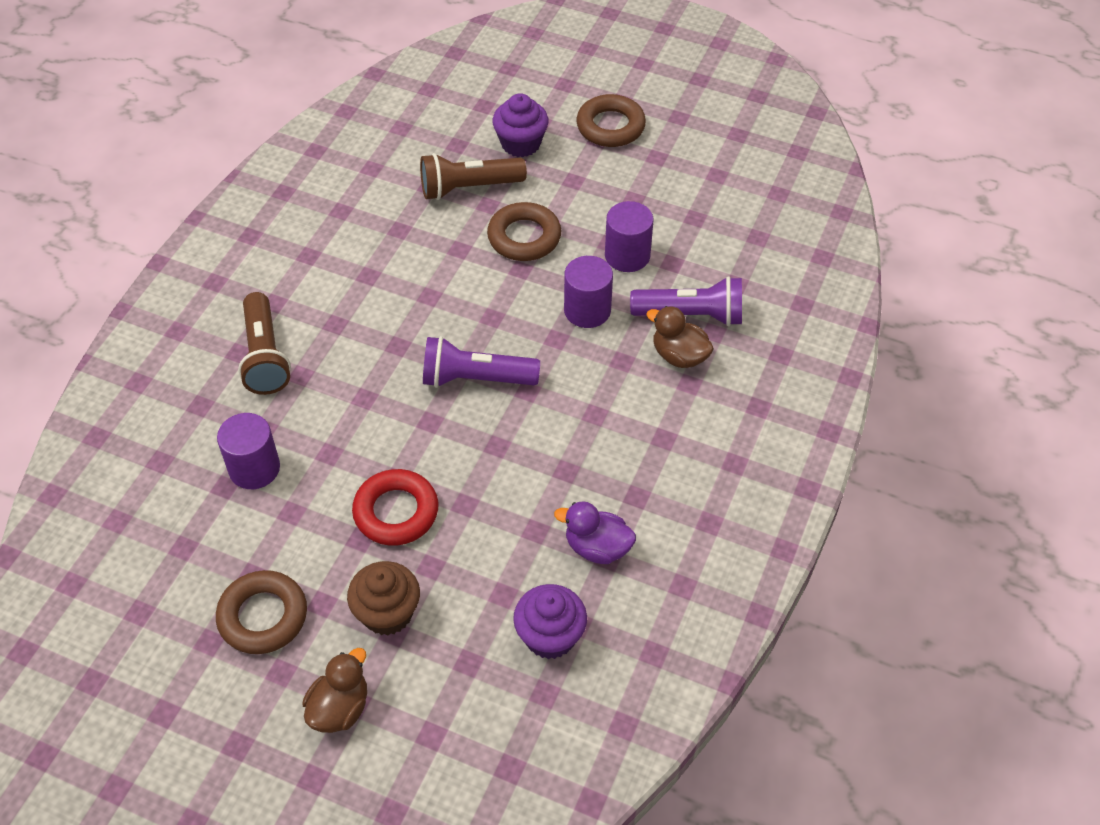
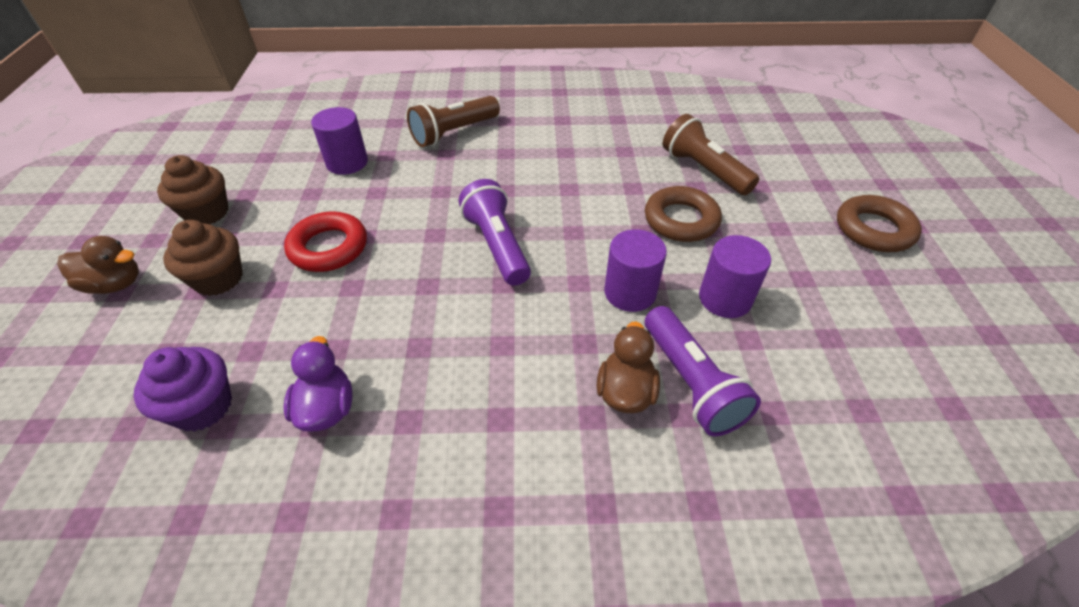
camera: 65 degrees right, 5 degrees down
(263, 616) = (207, 213): brown ring -> brown cupcake
(521, 144) = (784, 182): purple cupcake -> none

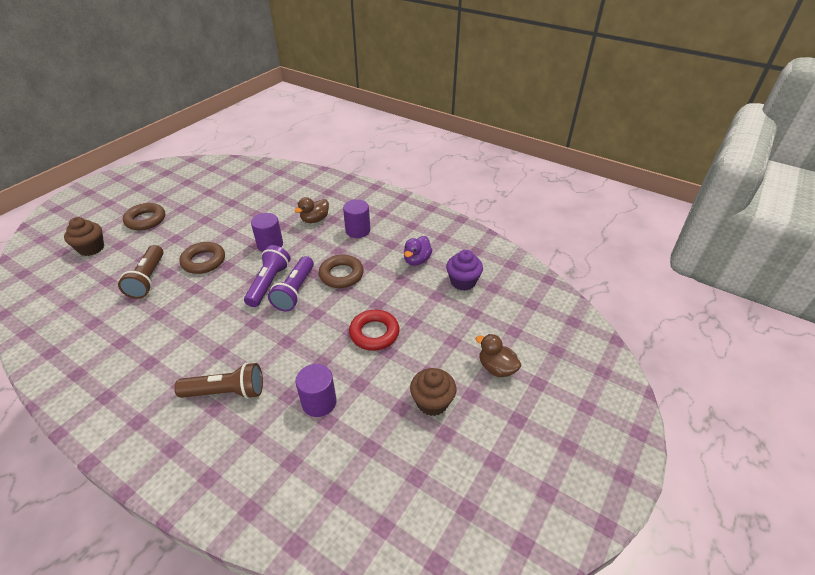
camera: 145 degrees left, 5 degrees down
(218, 279) = (439, 342): brown cupcake -> brown cupcake (91, 248)
(451, 303) = (341, 275): none -> brown ring
(691, 382) = (292, 212): purple flashlight -> purple flashlight (269, 283)
(725, 298) = (242, 227): purple cylinder -> purple cylinder (358, 230)

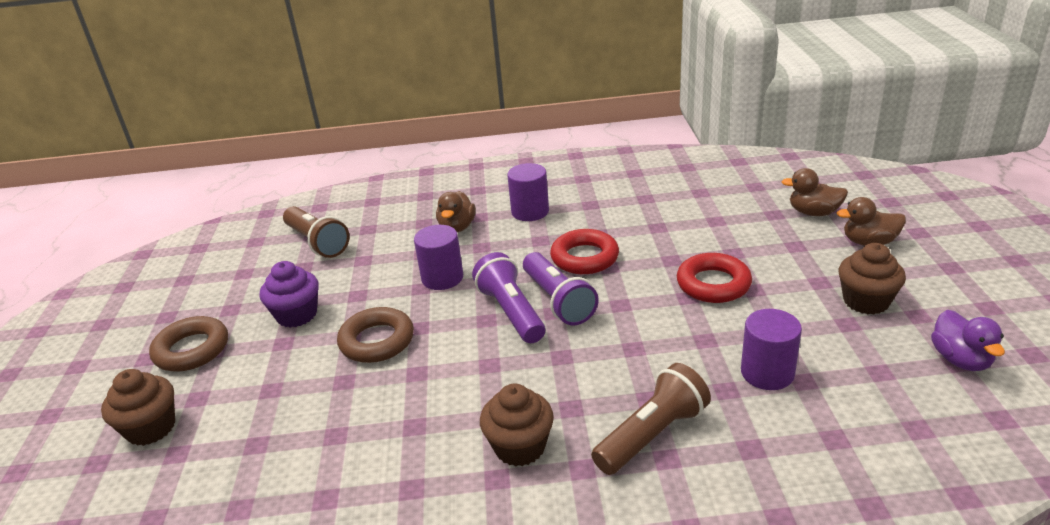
camera: 35 degrees left, 10 degrees down
(148, 279) = (325, 404): brown flashlight -> brown flashlight (317, 242)
(176, 354) = (519, 447): none -> brown cupcake
(341, 275) = (584, 258): brown ring -> red ring
(416, 260) = (643, 203): purple duck -> purple duck (960, 360)
(463, 282) = (720, 196): purple cupcake -> purple cupcake (297, 315)
(497, 327) = (813, 213): none -> brown duck

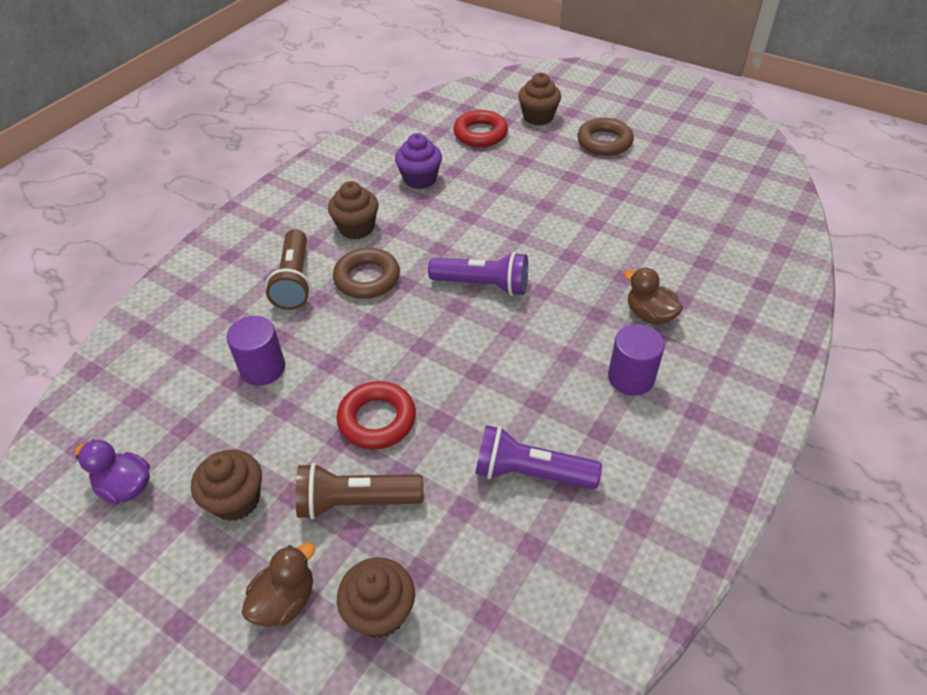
camera: 125 degrees right, 15 degrees up
(297, 315) = (599, 190): purple cupcake -> purple cupcake (420, 179)
(317, 242) = (705, 228): brown flashlight -> brown flashlight (356, 502)
(377, 341) = (524, 213): brown ring -> brown ring (367, 278)
(442, 278) = (571, 271): purple cylinder -> none
(558, 301) = (467, 316): purple flashlight -> purple flashlight (530, 473)
(584, 258) = (508, 366): red ring -> red ring (480, 134)
(813, 213) = (380, 611): brown duck -> brown cupcake

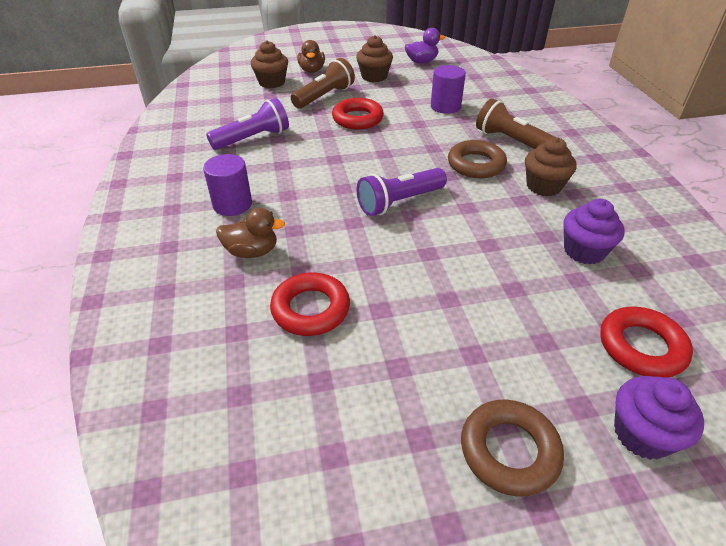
camera: 135 degrees right, 5 degrees down
(538, 117) = (642, 434): brown cupcake -> purple cupcake
(641, 248) = (310, 309): none -> red ring

